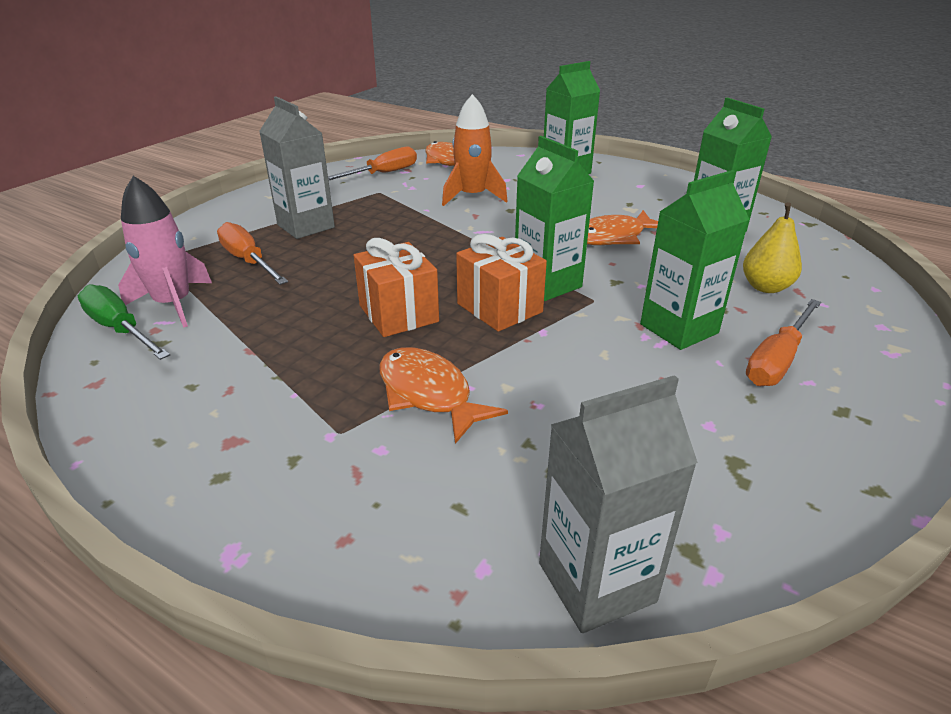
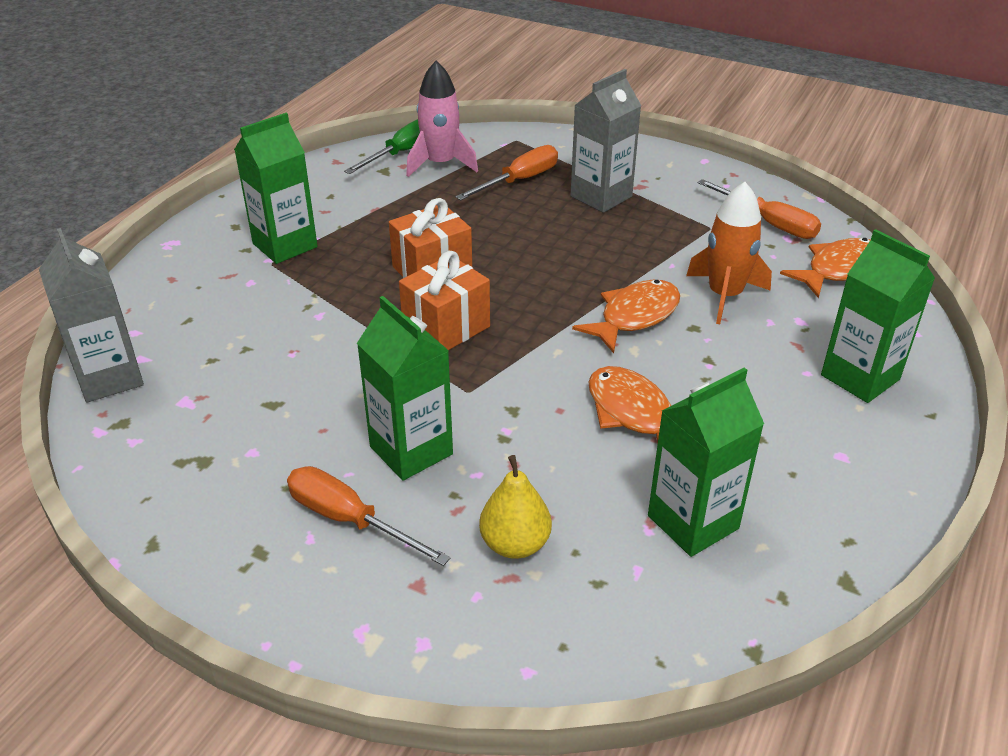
camera: 85 degrees right, 5 degrees up
(428, 394) = (311, 297): orange fish -> orange fish (634, 316)
(547, 284) = (499, 358): green carton -> green carton (285, 245)

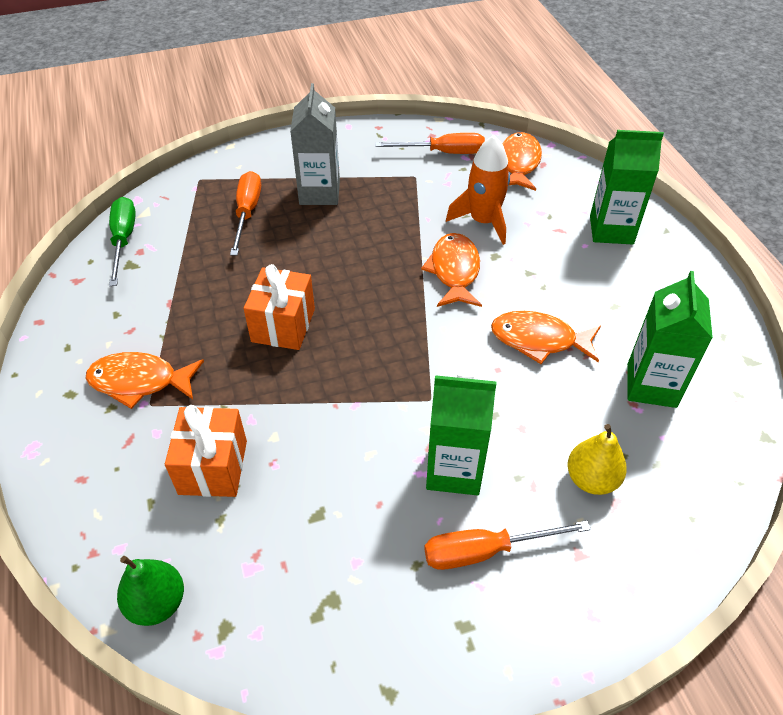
camera: 45 degrees left, 10 degrees up
(109, 378) = (157, 603): grey carton -> green pear
(285, 245) = (140, 381): green carton -> orange fish
(440, 164) = (168, 233): pink rocket -> none
(446, 327) = (353, 363): orange gift -> orange gift (213, 467)

